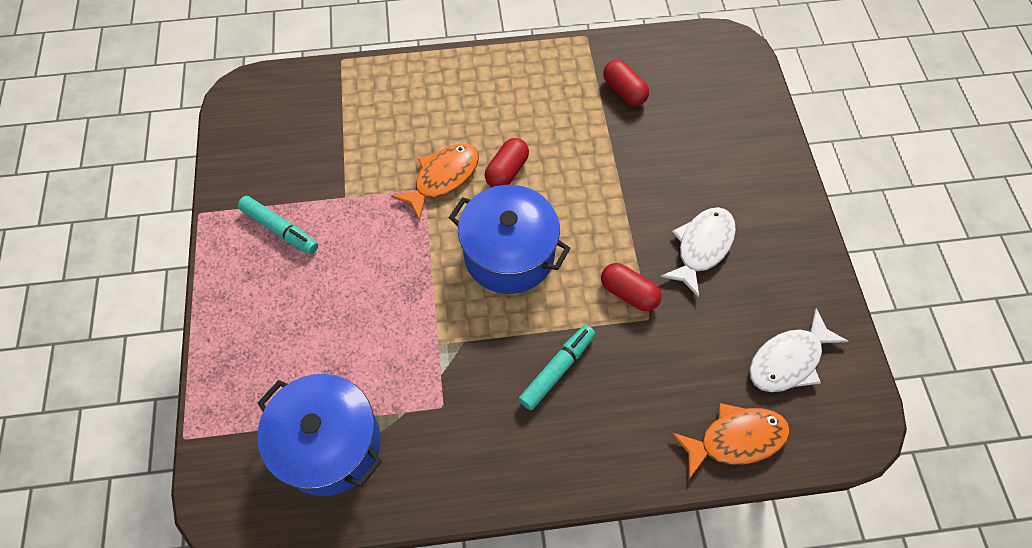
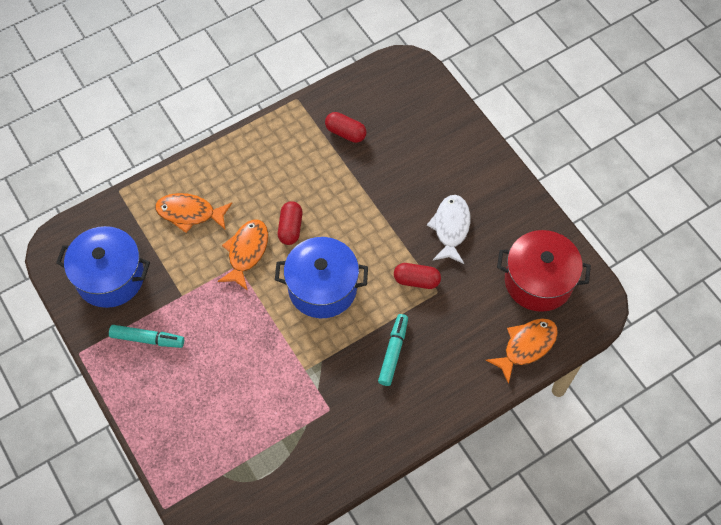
camera: 25 degrees left, 0 degrees up
(330, 444) = (267, 467): blue pot -> blue pot (110, 277)
(403, 111) = (189, 213): none -> orange fish
(788, 360) = (538, 281): white fish -> red pot

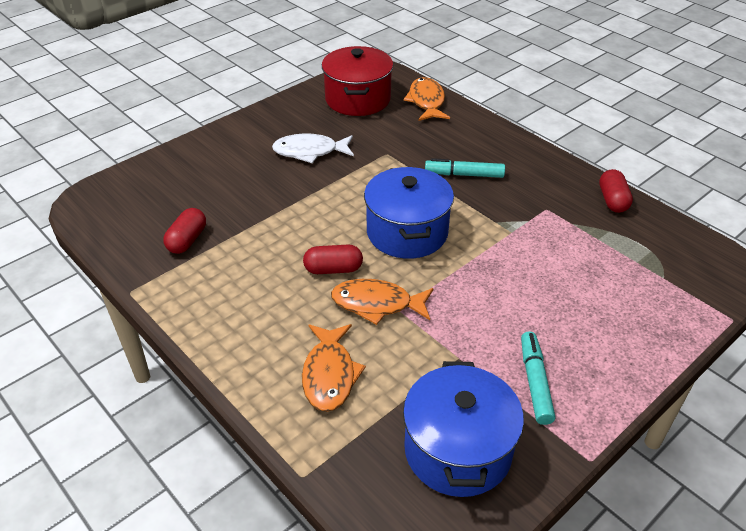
camera: 100 degrees left, 20 degrees down
(416, 280) = (377, 168): red capsule -> red capsule (612, 200)
(526, 346) = (426, 101): orange fish -> orange fish turned 45 degrees clockwise

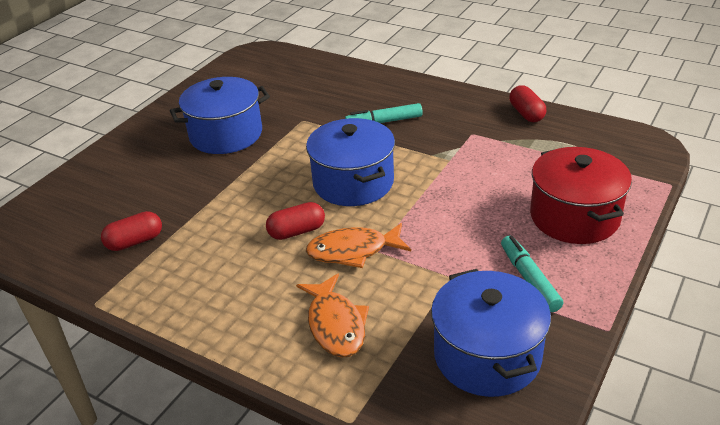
camera: 15 degrees left, 5 degrees down
(187, 240) = (135, 241): red capsule -> red capsule turned 60 degrees clockwise
(310, 152) = (226, 134): white fish -> blue pot
(358, 99) = (253, 79): red pot -> red pot (574, 217)
(426, 101) = (320, 68): orange fish -> none

